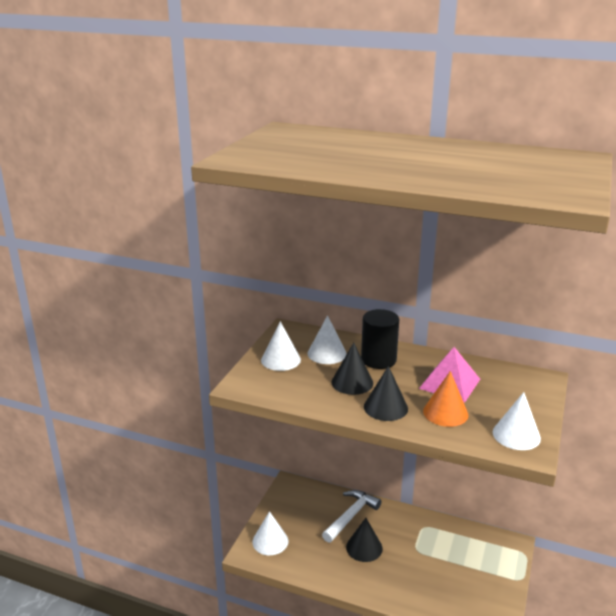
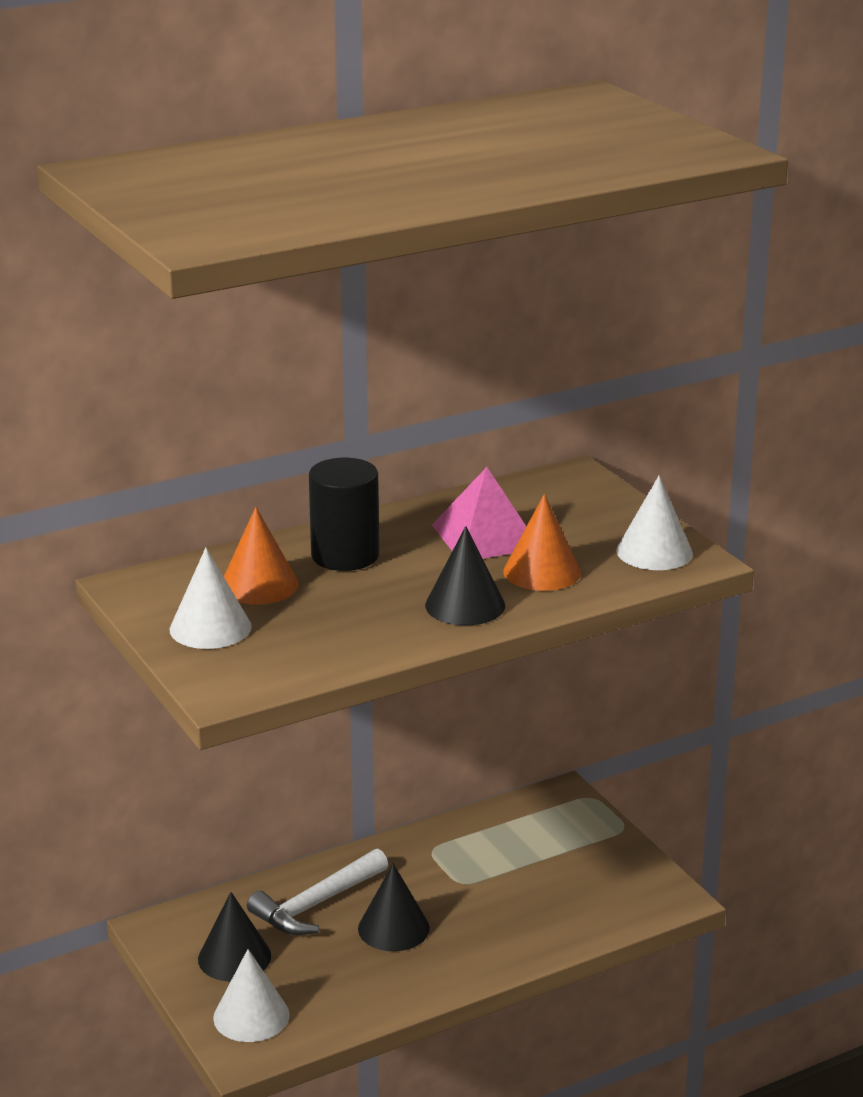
camera: 50 degrees left, 0 degrees up
(327, 353) = (259, 585): white cone -> orange cone
(351, 516) = (316, 904): white hammer -> white hammer turned 120 degrees counterclockwise
(352, 382) = (367, 601): black cone -> black cone (234, 957)

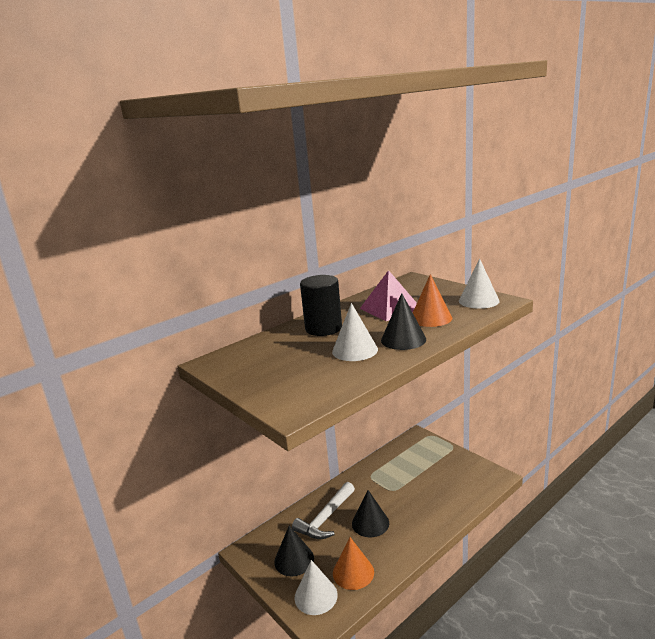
camera: 10 degrees left, 5 degrees down
(210, 628) = (267, 376): white cone -> white cone (355, 350)
(259, 585) = (284, 350): orange cone -> orange cone (353, 572)

